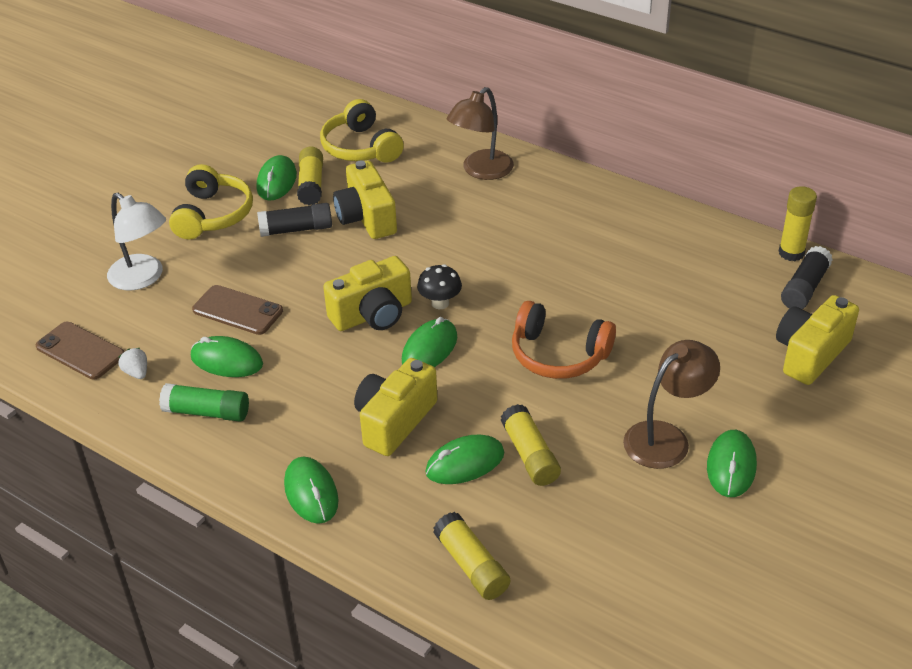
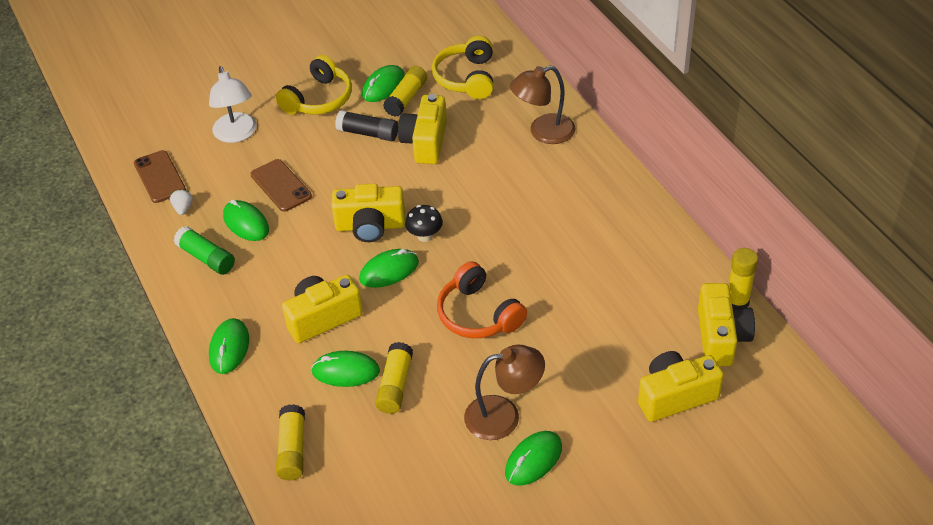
camera: 30 degrees right, 5 degrees up
(804, 288) = (721, 337): black glue stick -> yellow camera

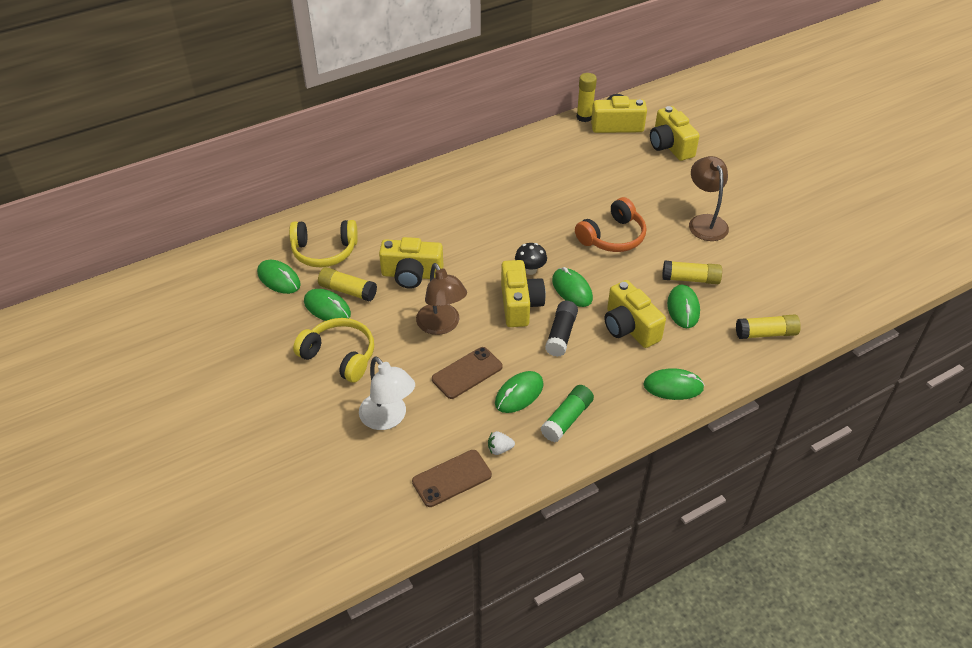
camera: 95 degrees left, 0 degrees up
(237, 134) = (388, 418): white lamp -> white lamp turned 75 degrees clockwise
(368, 133) = (396, 315): black glue stick -> black glue stick (561, 334)
(533, 460) = (738, 208): green mouse -> green mouse (279, 279)
(543, 132) = (405, 204): brown lamp -> brown lamp (441, 325)

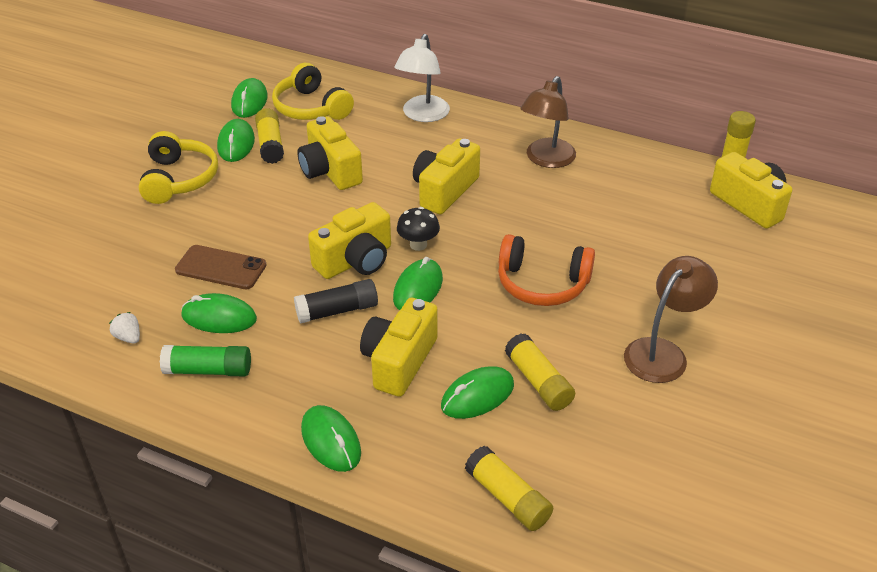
camera: 55 degrees right, 5 degrees down
(388, 418) = (119, 244): white lamp -> white lamp (423, 115)
(441, 325) = (275, 221): brown lamp -> brown lamp (546, 159)
(452, 478) = (66, 321): brown phone -> none
(670, 146) = (772, 263): yellow camera -> yellow camera (444, 190)

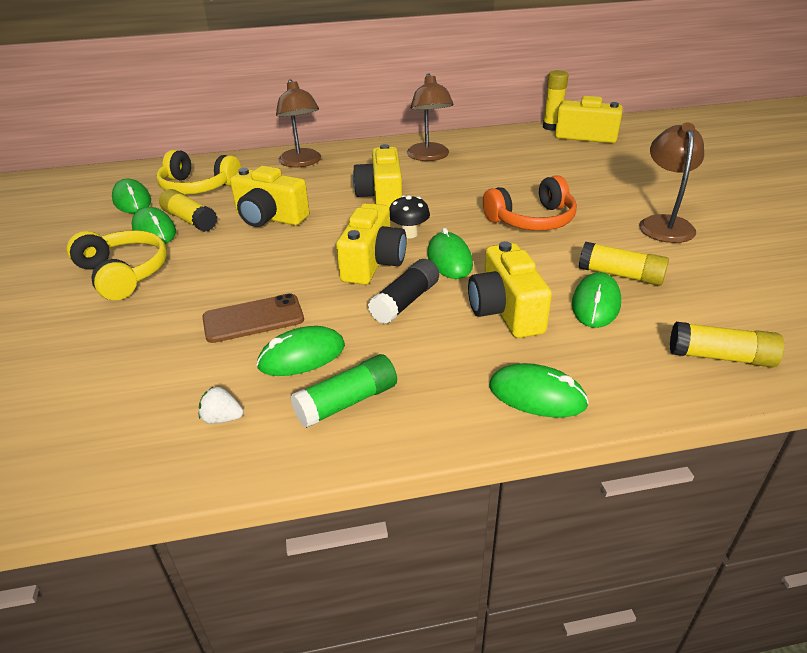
camera: 35 degrees left, 5 degrees down
(423, 115) = (301, 162): white lamp -> brown lamp

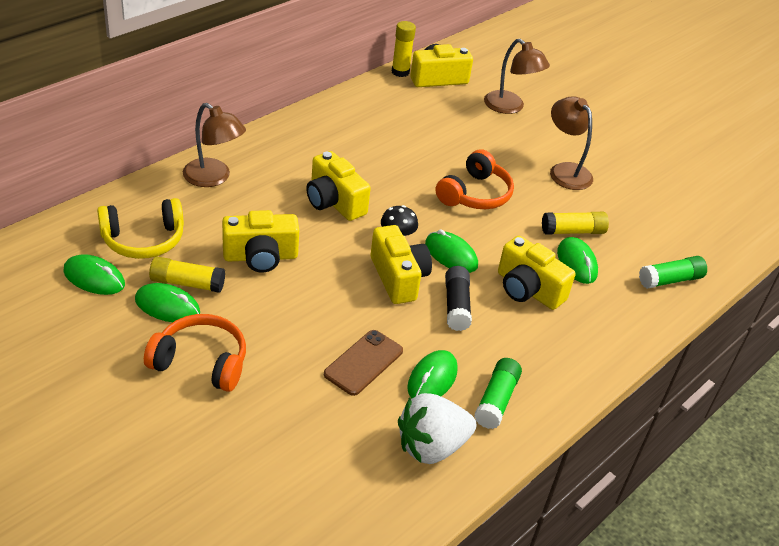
camera: 40 degrees left, 5 degrees up
(123, 274) = (201, 362): yellow headphones -> orange headphones
(222, 418) = (431, 446): white strawberry -> white strawberry, size x2.40
(429, 157) = (328, 139): brown lamp -> brown lamp (510, 107)
(537, 395) = (597, 348): green mouse -> none
(720, 357) = (670, 280): yellow glue stick -> green glue stick

